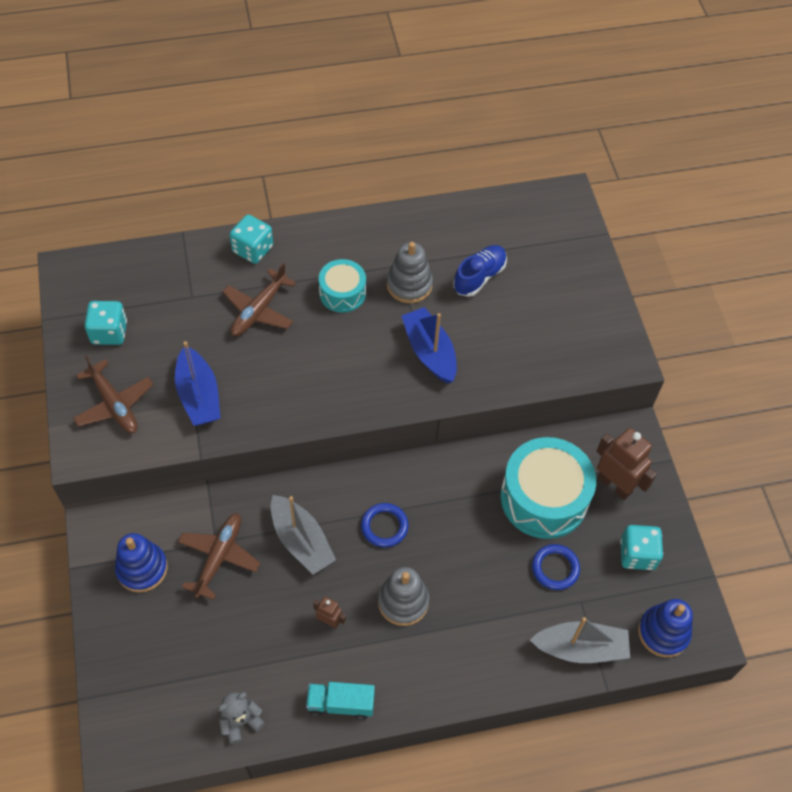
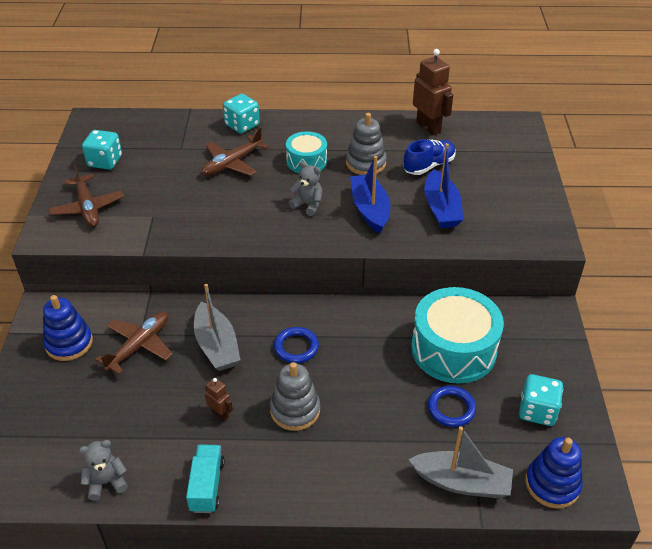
camera: 15 degrees right, 15 degrees down
(199, 395) = (160, 211): blue boat -> blue boat (441, 208)
(340, 704) = (207, 486): turquoise truck -> turquoise truck turned 75 degrees clockwise
(361, 357) = (308, 205): none -> grey teddy bear
(615, 485) = (526, 350): brown robot -> brown robot (428, 127)

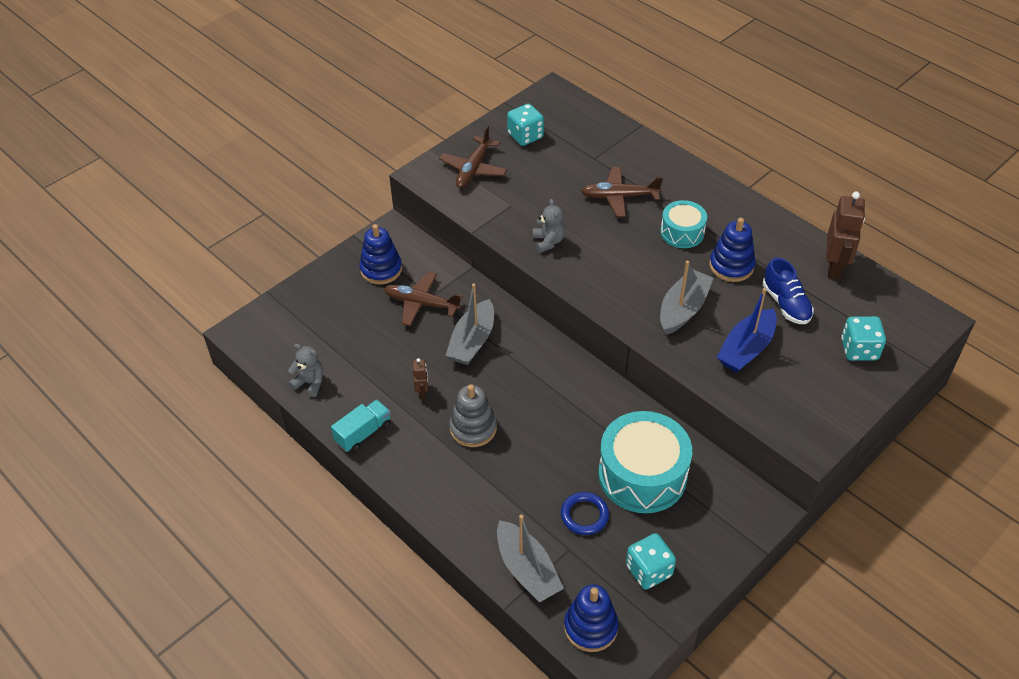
camera: 45 degrees right, 5 degrees up
(139, 346) = (422, 304): brown plane -> brown plane turned 150 degrees counterclockwise
(242, 125) = (667, 166): turquoise dice -> turquoise dice (859, 349)
(296, 347) = (525, 383): blue ring -> none
(308, 205) = (637, 272): grey teddy bear -> grey teddy bear (548, 242)
(366, 163) = (731, 266): grey stacking toy -> blue stacking toy
(370, 210) = (683, 309): blue boat -> grey boat
(429, 166) = (786, 304): blue shoe -> blue shoe turned 60 degrees clockwise

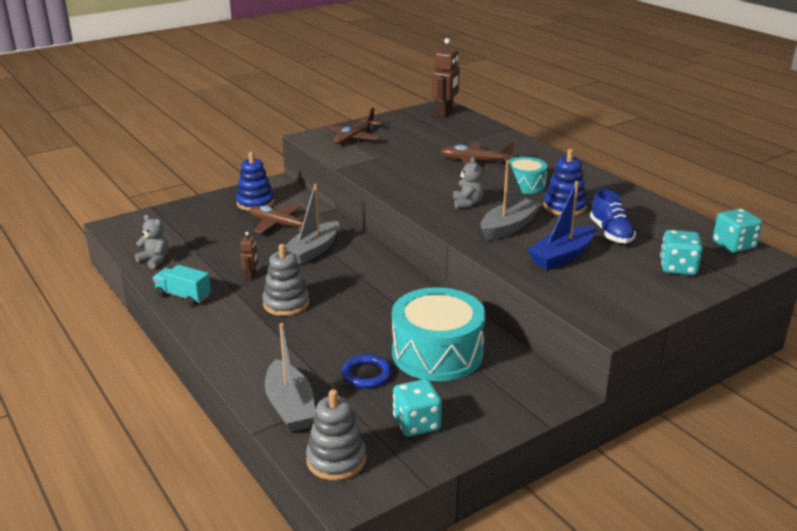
camera: 10 degrees right, 20 degrees down
(363, 433) = (183, 296): turquoise truck -> turquoise truck turned 120 degrees counterclockwise
(525, 136) = (407, 125): turquoise dice -> turquoise dice (733, 245)
(548, 242) = (400, 179): grey teddy bear -> grey teddy bear (467, 204)
(590, 627) = (336, 460): blue stacking toy -> grey stacking toy
(834, 267) = (665, 216): brown robot -> brown robot (445, 113)

